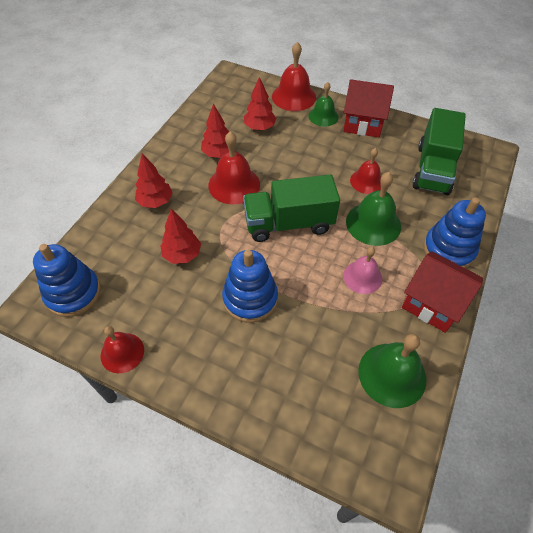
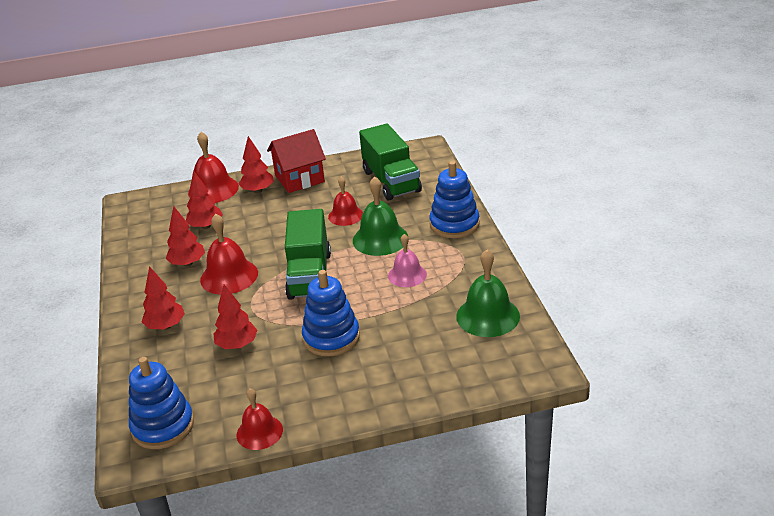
camera: 35 degrees left, 20 degrees down
(289, 223) = (309, 275): green truck -> green truck turned 45 degrees counterclockwise
(323, 116) = (258, 191): green bell -> red tree
(433, 303) = (475, 261): red house -> none

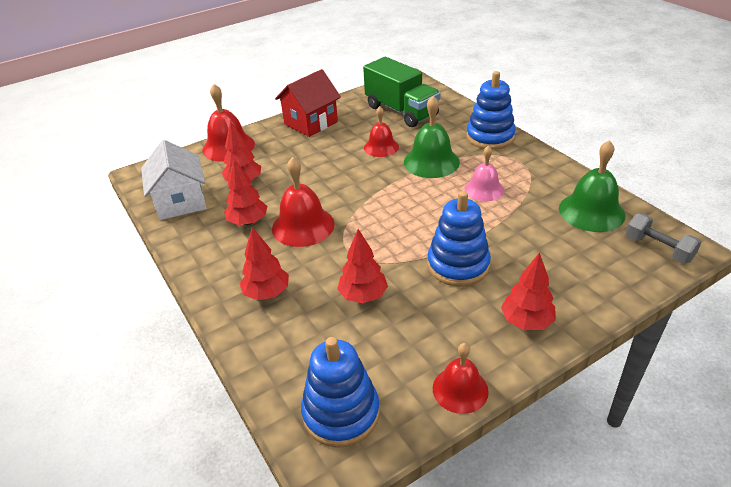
camera: 20 degrees left, 5 degrees up
(145, 234) = (181, 202): none -> white house
(258, 191) = (276, 140): red tree -> red tree (526, 322)
(309, 275) = (388, 208): green truck -> none
(517, 362) = (658, 249): none -> grey dumbbell

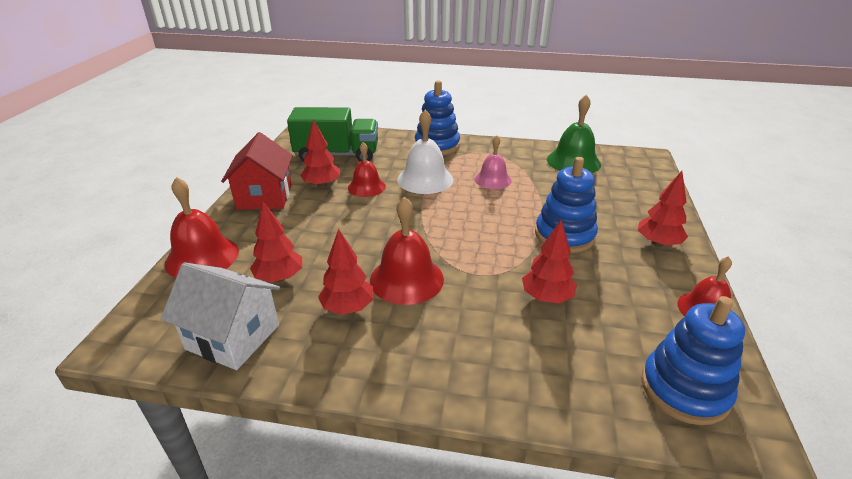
camera: 50 degrees left, 5 degrees down
(267, 293) = (474, 352): red tree -> red tree (322, 185)
(431, 162) = (425, 179): green bell -> white bell
(658, 249) = (637, 164): grey dumbbell -> none

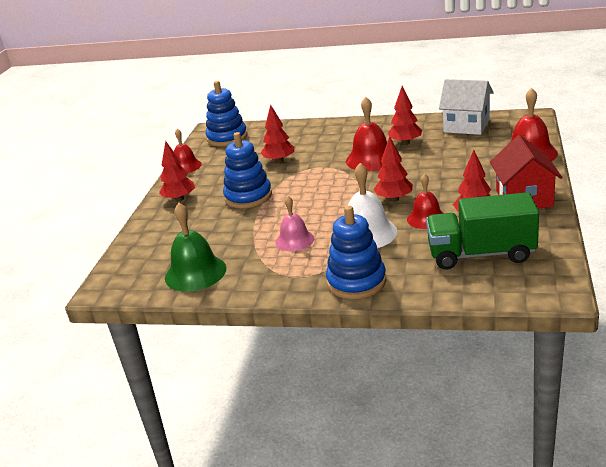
camera: 175 degrees left, 5 degrees down
(279, 278) = (460, 150): red tree -> red tree (394, 199)

